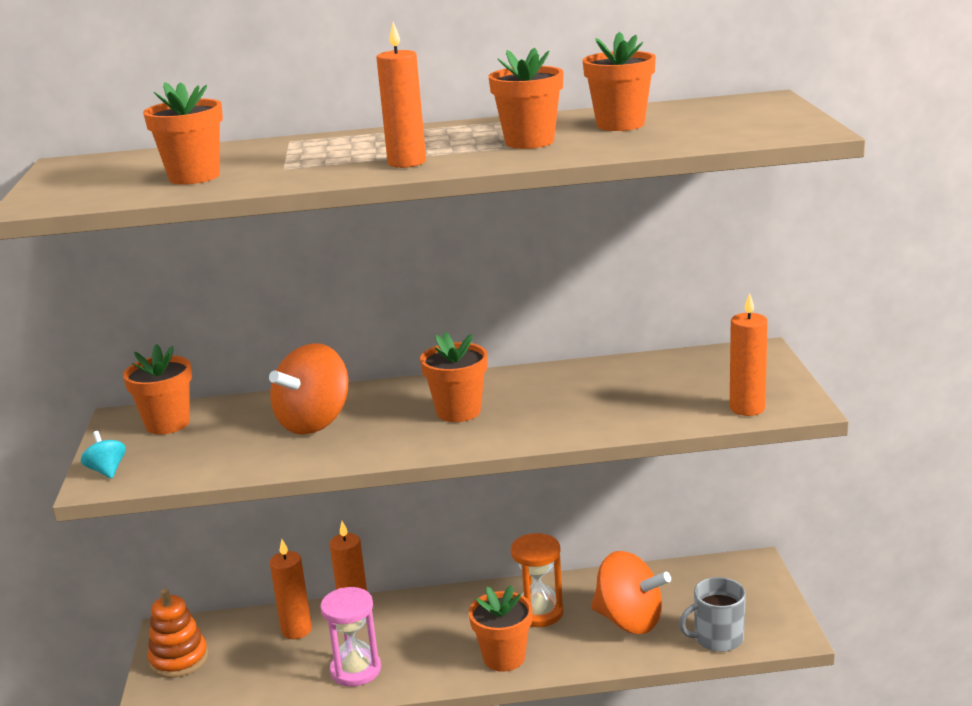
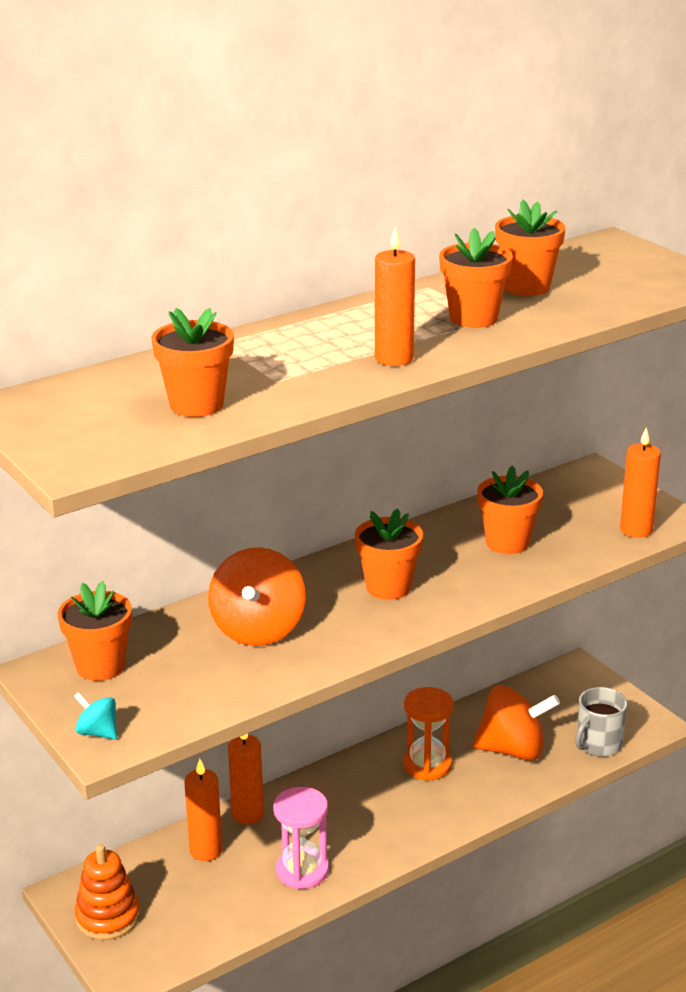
camera: 30 degrees left, 5 degrees up
(504, 658) = (431, 816): orange flower pot -> orange flower pot (507, 543)

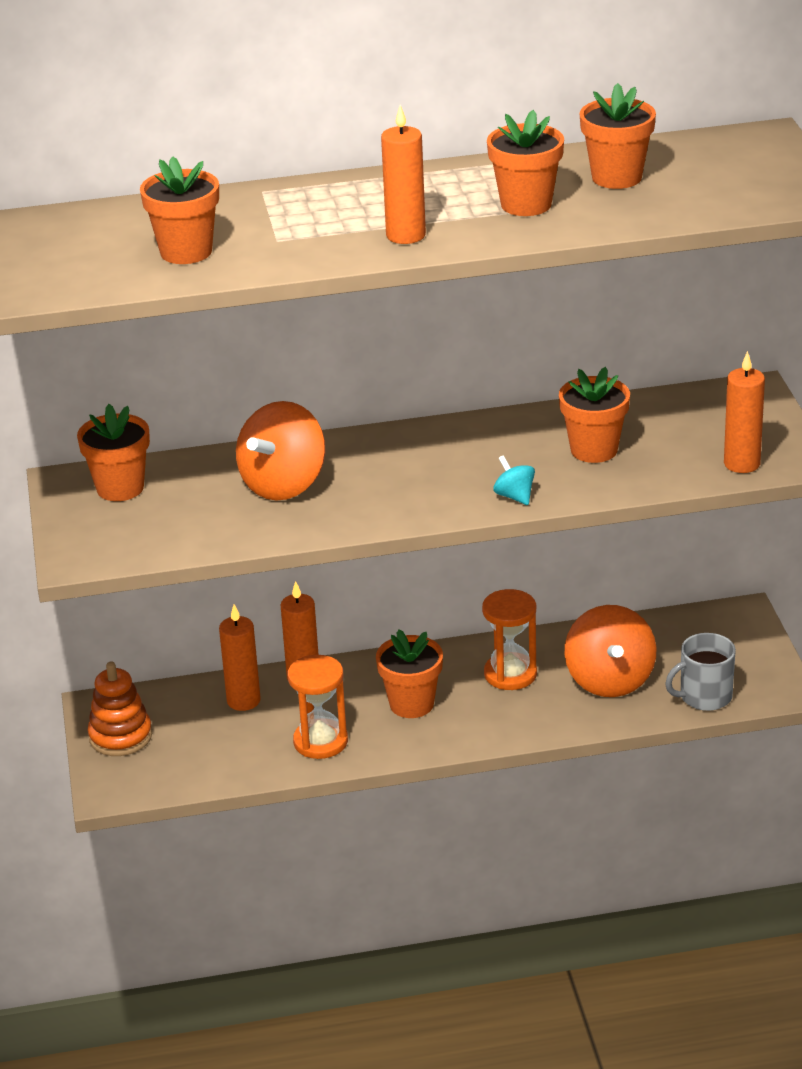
camera: 25 degrees right, 5 degrees up
(98, 732) = (78, 546): turquoise spinning top -> turquoise spinning top (514, 496)
(302, 870) = (320, 742): pink hourglass -> orange hourglass
(388, 587) = (437, 470): orange flower pot -> orange flower pot (411, 704)
(513, 750) = (609, 680): orange spinning top -> orange spinning top turned 60 degrees clockwise

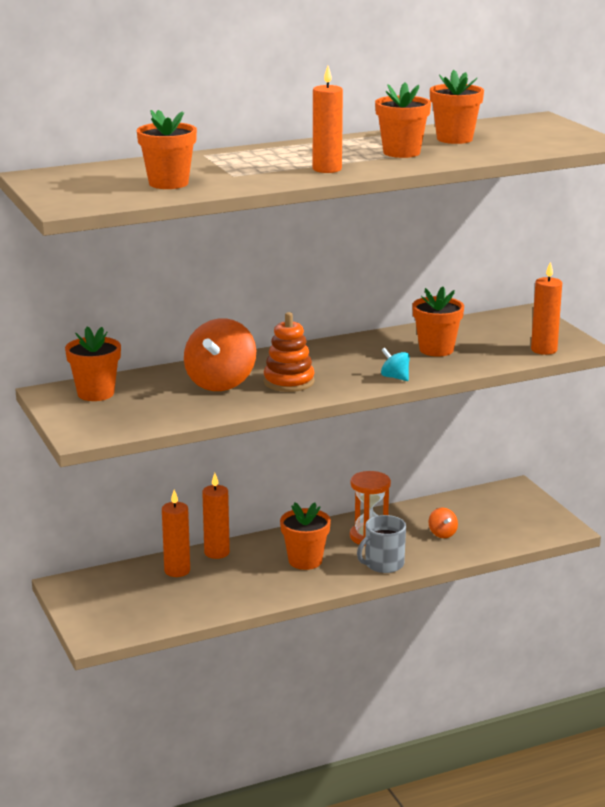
camera: 15 degrees left, 10 degrees down
(120, 736) = (90, 602): orange stacking toy -> orange stacking toy (289, 382)
(320, 742) = (247, 590): orange hourglass -> none
(609, 680) = (442, 534): orange spinning top -> orange spinning top, size x0.46
(704, 696) = (513, 537): grey mug -> grey mug (383, 564)

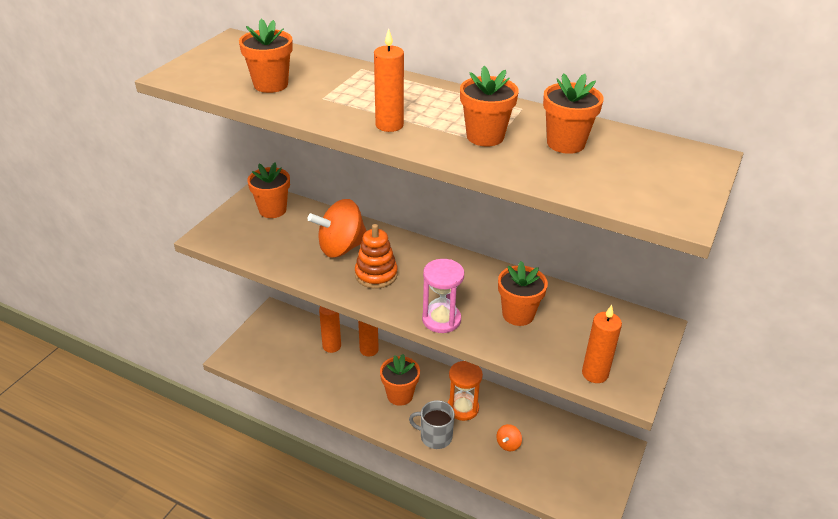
camera: 50 degrees right, 15 degrees up
(395, 377) = (441, 319): turquoise spinning top -> pink hourglass

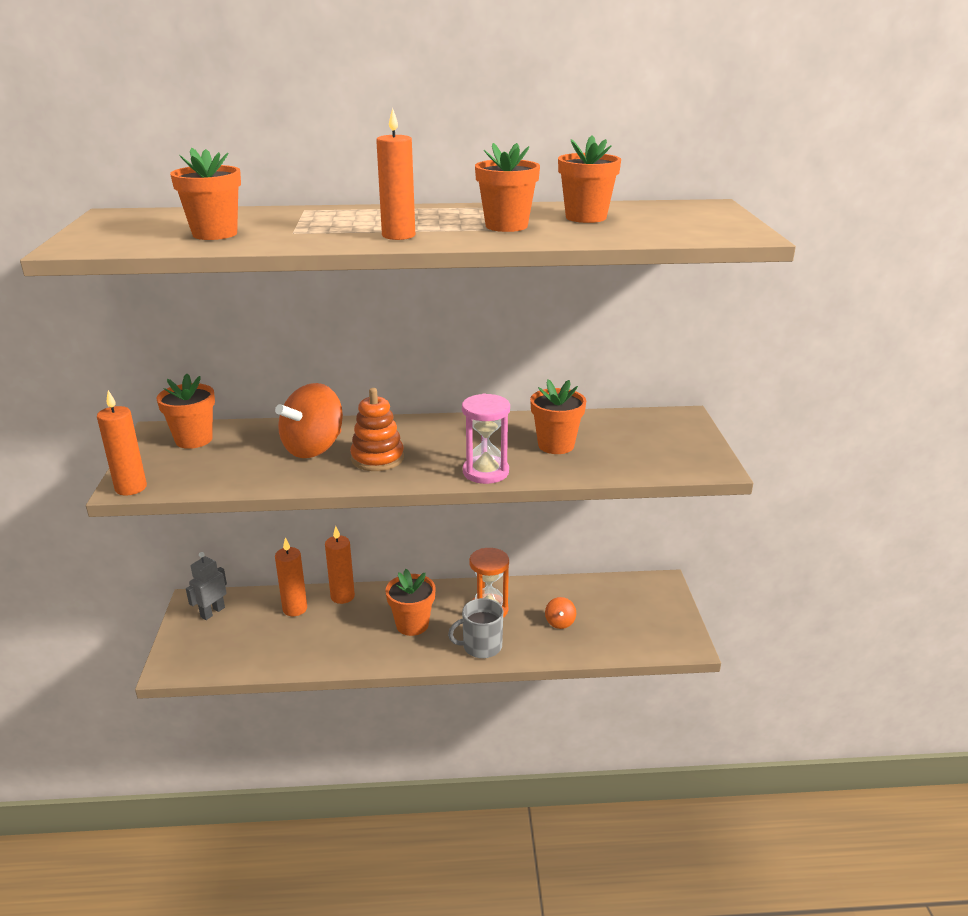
camera: 30 degrees left, 10 degrees down
(280, 325) = (212, 612): none -> grey robot
(595, 374) = (670, 465): orange candle -> orange candle (131, 488)

